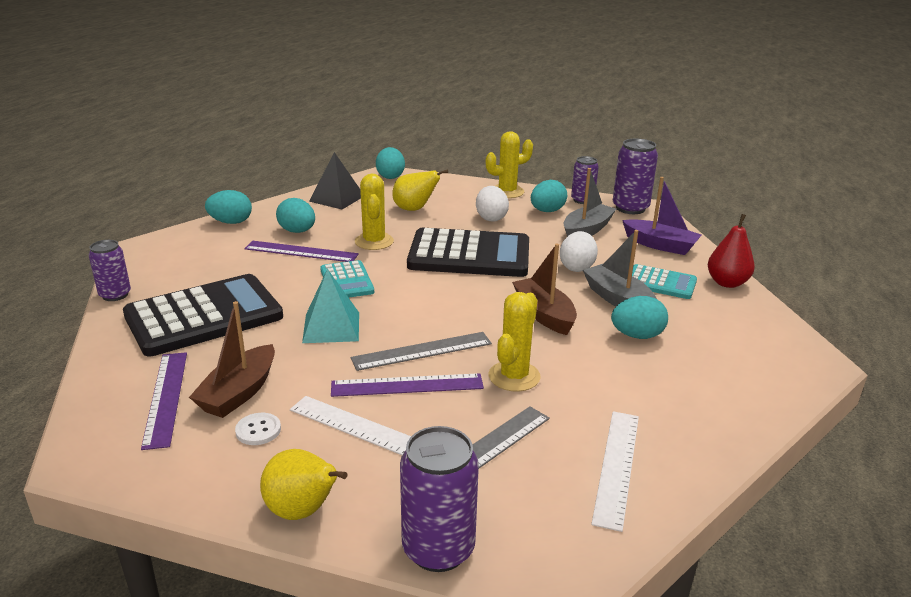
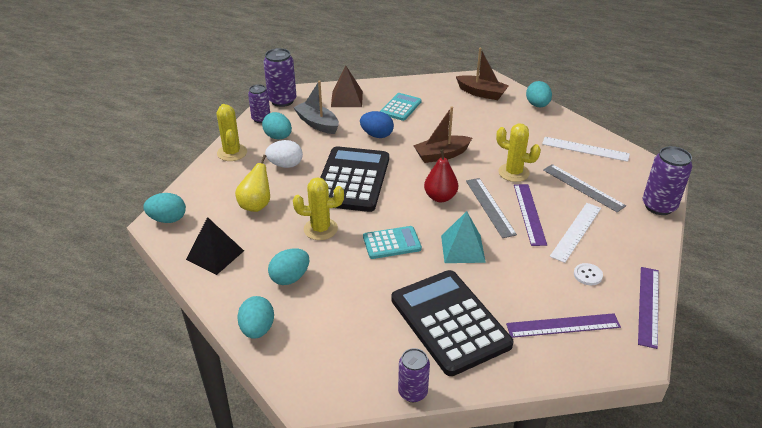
camera: 85 degrees left, 10 degrees up
(239, 393) = (550, 288): brown boat -> brown boat (481, 93)
(301, 252) = (335, 272): purple ruler -> purple ruler (648, 306)
(303, 511) = (649, 251): yellow pear -> none
(577, 267) = (377, 135): white egg -> blue egg
(618, 299) = (421, 125): grey boat -> none
(637, 335) = (465, 125): turquoise egg -> turquoise egg (537, 105)
(660, 245) = (347, 99): purple boat -> brown pyramid
(727, 283) = (401, 85): red pear -> red pear (440, 197)

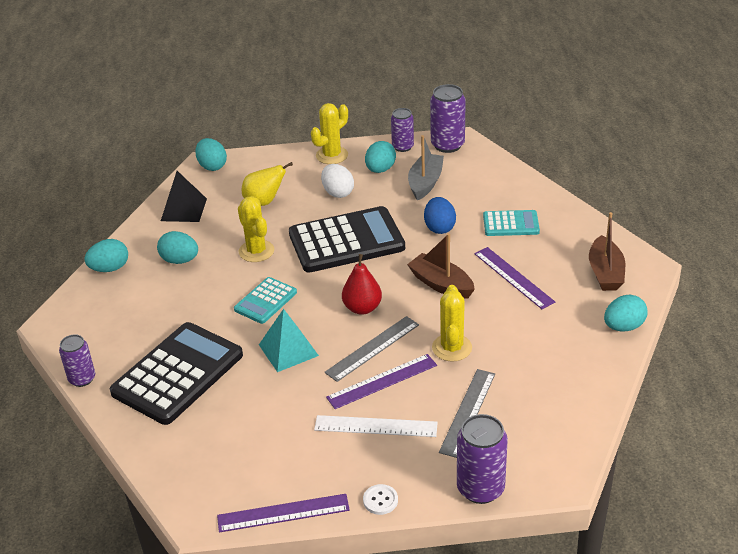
camera: 65 degrees right, 0 degrees up
(347, 99) = (492, 182): brown pyramid -> none
(392, 243) = (265, 301): turquoise calculator -> turquoise calculator turned 75 degrees clockwise
(563, 326) = (215, 452): purple ruler -> purple ruler (513, 277)
(585, 149) = (556, 394): white ruler -> none
(587, 275) = (305, 453): white button -> white button (380, 500)

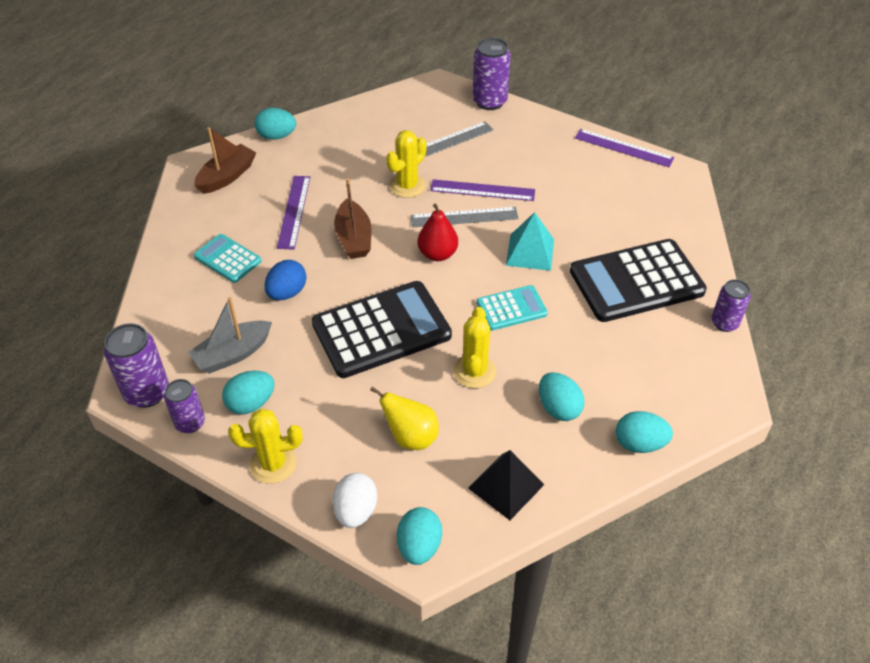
camera: 145 degrees left, 10 degrees up
(338, 192) = (326, 399): white egg -> white egg (356, 511)
(346, 241) = (381, 330): black calculator -> black calculator turned 135 degrees clockwise
(375, 426) = (517, 165): white ruler -> none
(380, 500) = (556, 125): white button -> none

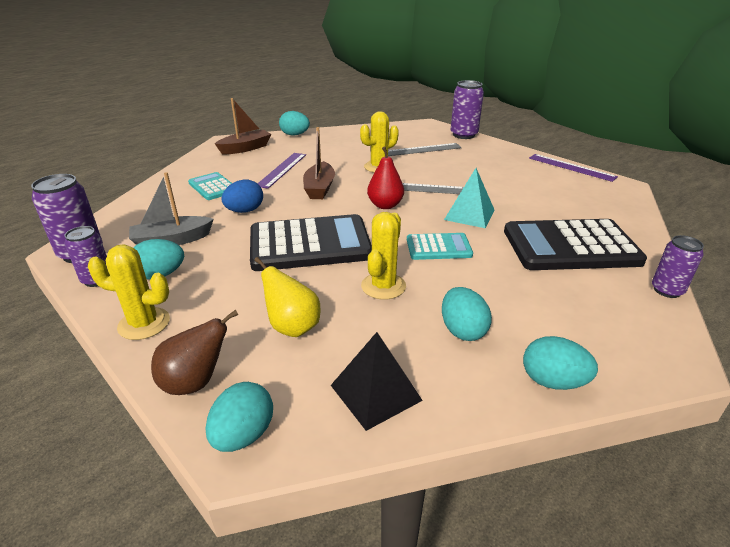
camera: 15 degrees right, 15 degrees down
(356, 511) = (195, 382): white egg -> brown pear
(482, 190) = (440, 176): purple ruler -> none

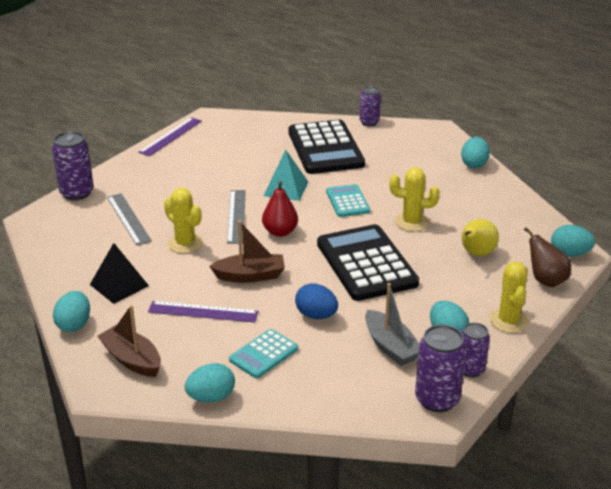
camera: 100 degrees left, 0 degrees up
(375, 392) = (514, 216): black pyramid -> black pyramid (119, 285)
(462, 330) = (445, 190): turquoise egg -> turquoise egg (211, 397)

